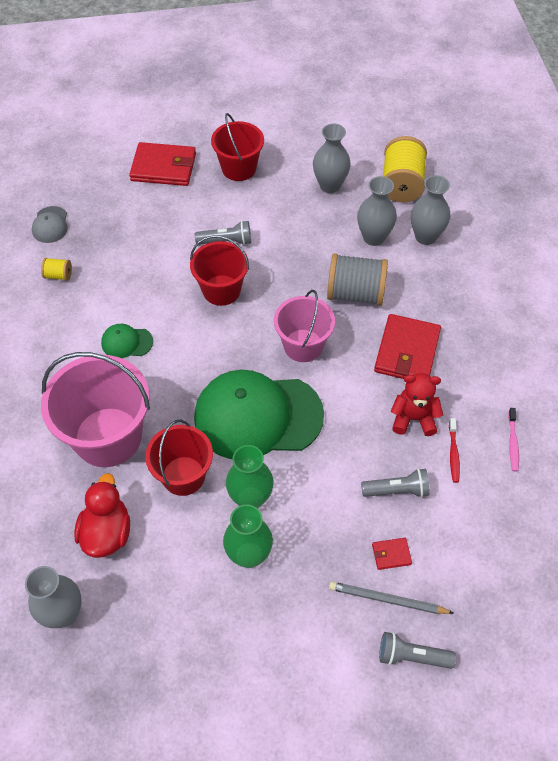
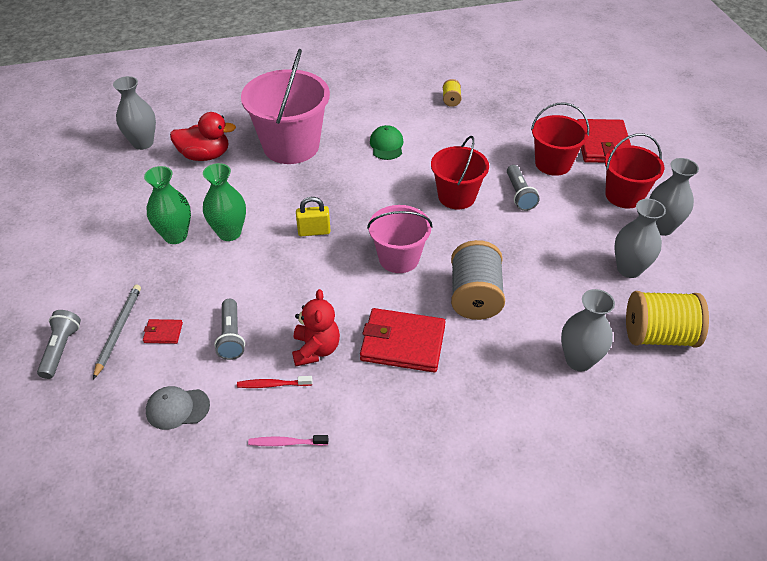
camera: 85 degrees right, 10 degrees down
(50, 225) = (506, 88): grey cap -> grey cap (177, 408)
(183, 476) = (253, 191): red bucket -> red bucket (553, 164)
(258, 416) = (314, 231): green cap -> yellow padlock
(374, 237) = (561, 310): grey vase -> grey vase (661, 227)
(391, 554) = (163, 333): red wallet -> red wallet turned 75 degrees counterclockwise

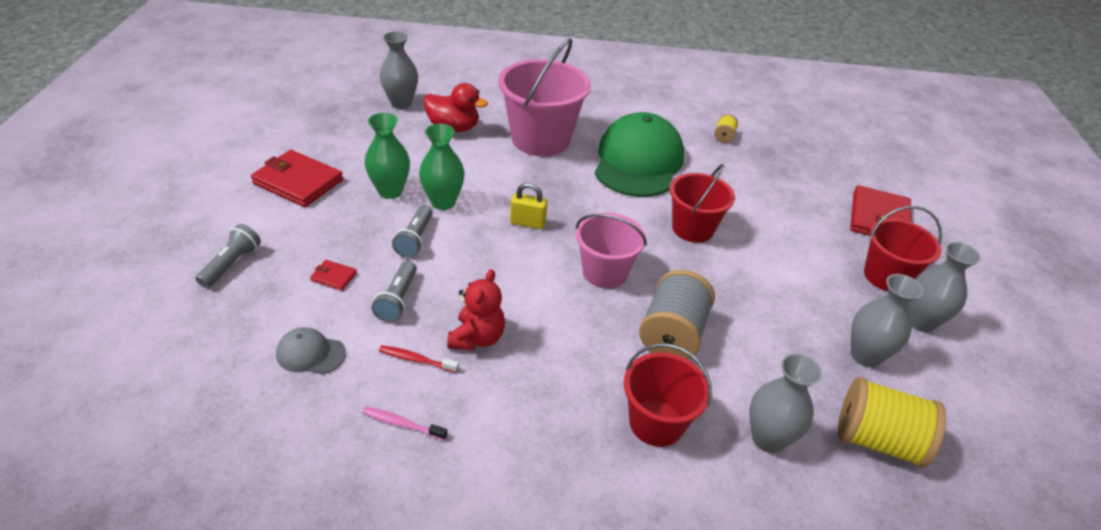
camera: 15 degrees right, 5 degrees down
(118, 330) = (293, 262): grey pencil -> none
(386, 145) = (638, 162): green cap -> green cap, size x2.37
(402, 343) = (572, 359): red wallet -> red wallet (298, 182)
(519, 194) = (763, 244): grey flashlight -> grey flashlight (415, 239)
(553, 164) = (813, 223): red bucket -> red bucket (656, 423)

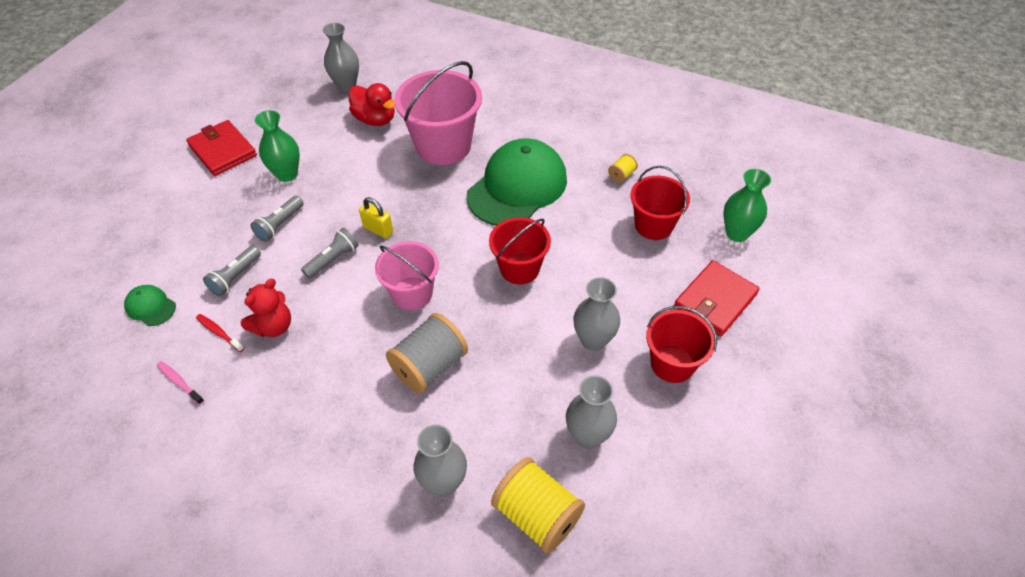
camera: 25 degrees right, 10 degrees up
(231, 264) = (138, 216): grey flashlight -> grey flashlight (333, 259)
(310, 353) = (150, 307): grey cap -> green cap
(333, 277) = (201, 245): red wallet -> none
(443, 202) = (322, 194): green vase -> green vase (737, 233)
(656, 423) = (363, 440): red bucket -> red bucket (653, 225)
(920, 322) = (670, 418): grey vase -> grey vase (593, 340)

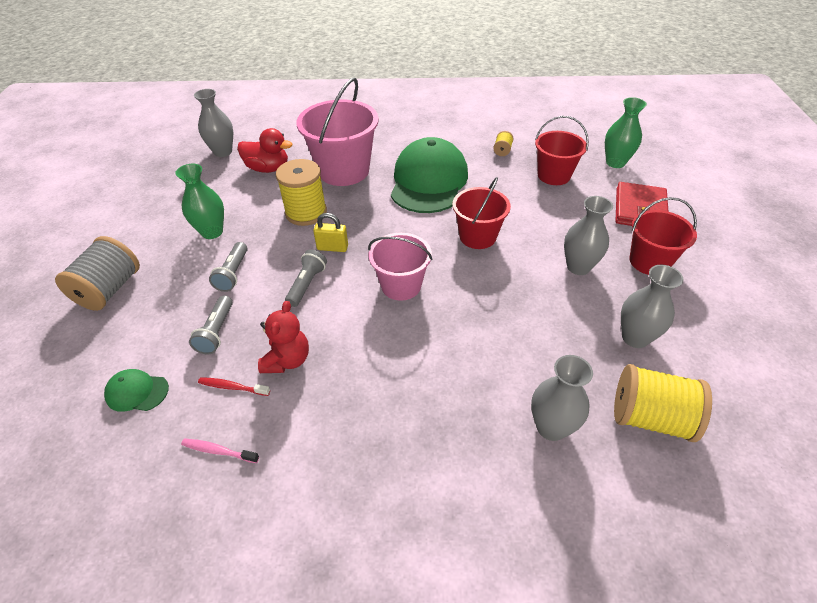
camera: 25 degrees left, 5 degrees down
(222, 150) = (131, 232): red wallet -> none
(379, 182) = (306, 212): none -> yellow spool
(430, 366) = (462, 336): grey spool -> grey spool (110, 289)

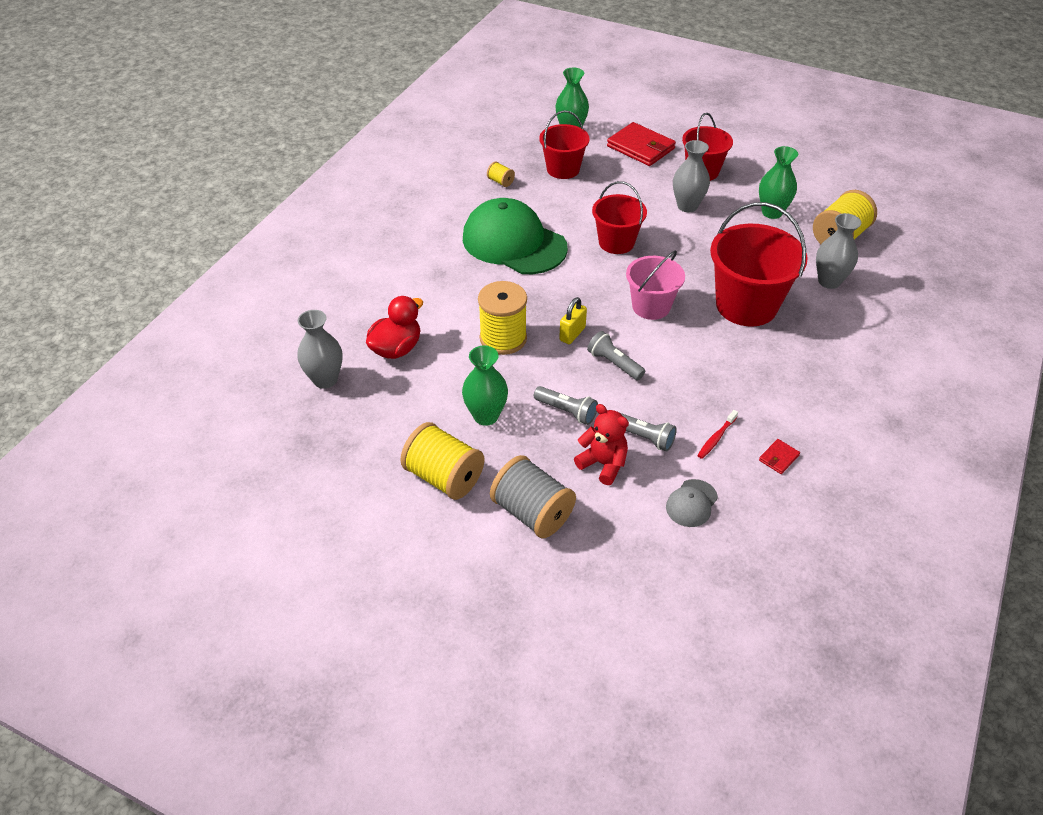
camera: 65 degrees left, 0 degrees up
(137, 392) = (691, 503): green cap -> grey cap
(140, 233) = (444, 477): none -> yellow spool
(218, 451) = (778, 458): pink toothbrush -> red wallet
(287, 360) = (702, 397): red teddy bear -> red teddy bear (603, 464)
(343, 171) = (448, 293): pink bucket -> none
(451, 358) = (746, 305): none -> red bucket
(635, 338) = (772, 212): grey vase -> green vase

